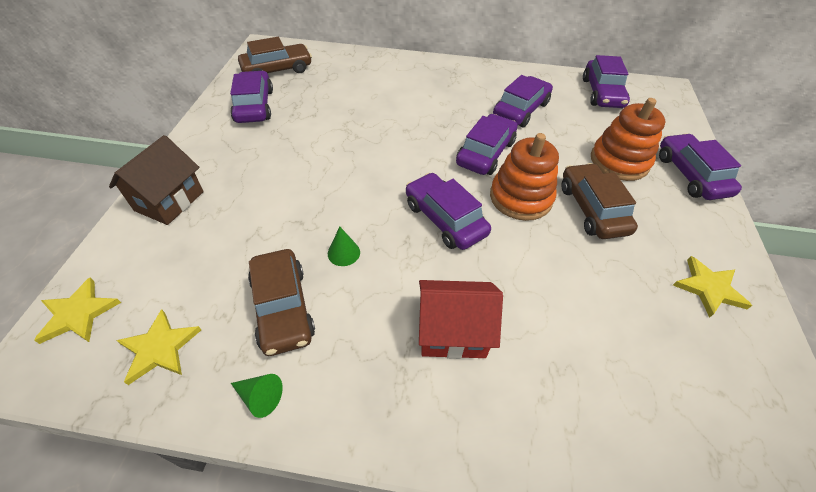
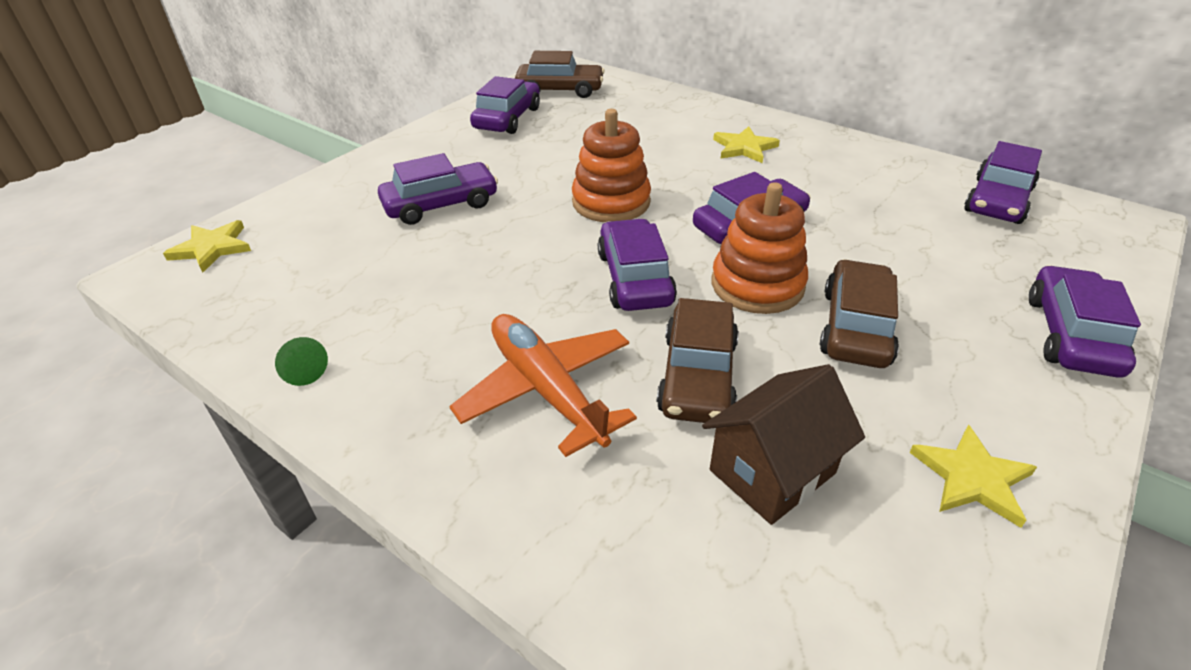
camera: 30 degrees right, 10 degrees down
(159, 348) = (252, 297): yellow star -> yellow star (744, 148)
(169, 201) = (357, 181): brown house -> brown house (772, 471)
(283, 308) = (386, 303): brown car -> brown car (697, 376)
(343, 253) = (489, 275): green cone -> none
(452, 332) = (547, 389): red house -> orange plane
(521, 110) = (843, 192): purple car -> purple car (441, 204)
(619, 161) = (952, 286): orange stacking toy -> orange stacking toy (611, 202)

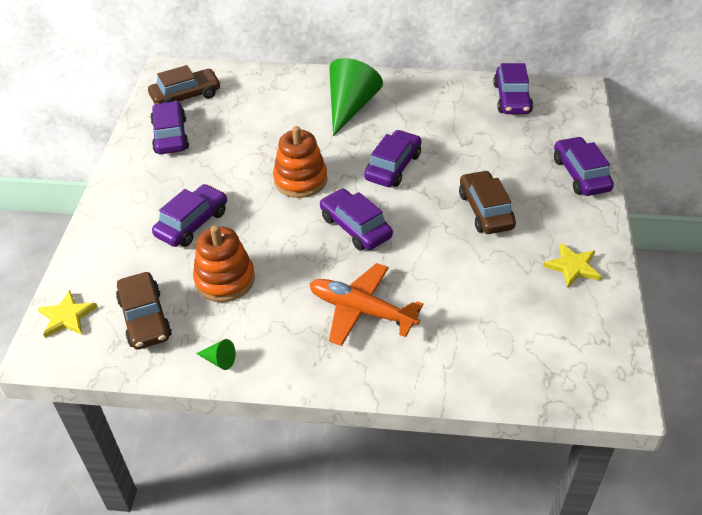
camera: 30 degrees left, 5 degrees up
(697, 376) = (429, 270): brown car -> brown car (145, 318)
(744, 148) = (350, 107): yellow star -> green cone
(757, 285) = (423, 205): orange stacking toy -> orange stacking toy (225, 279)
(772, 471) = (493, 302): brown house -> none

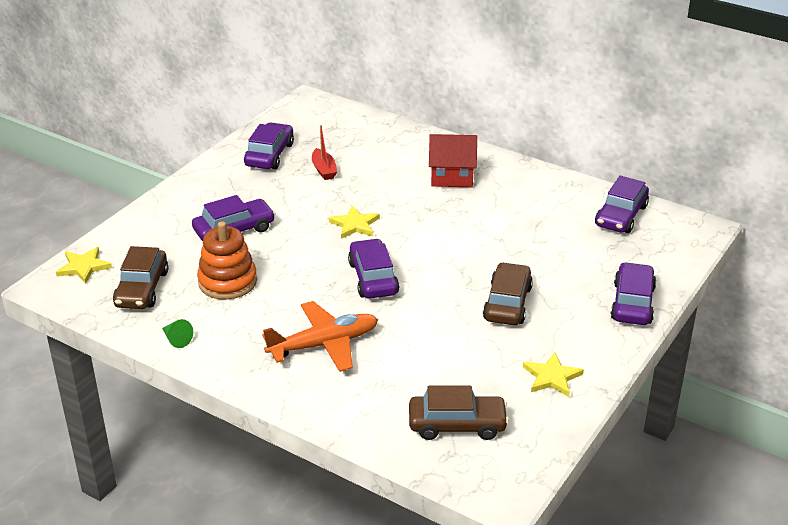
camera: 25 degrees right, 10 degrees down
(186, 96) = (308, 126): brown car -> brown car (457, 425)
(232, 135) = (324, 170): none -> red boat
(300, 180) = (355, 225): orange stacking toy -> yellow star
(350, 107) = (452, 177): green cone -> red house
(361, 310) = (324, 344): orange plane -> orange plane turned 105 degrees clockwise
(393, 167) = (450, 240): purple car -> none

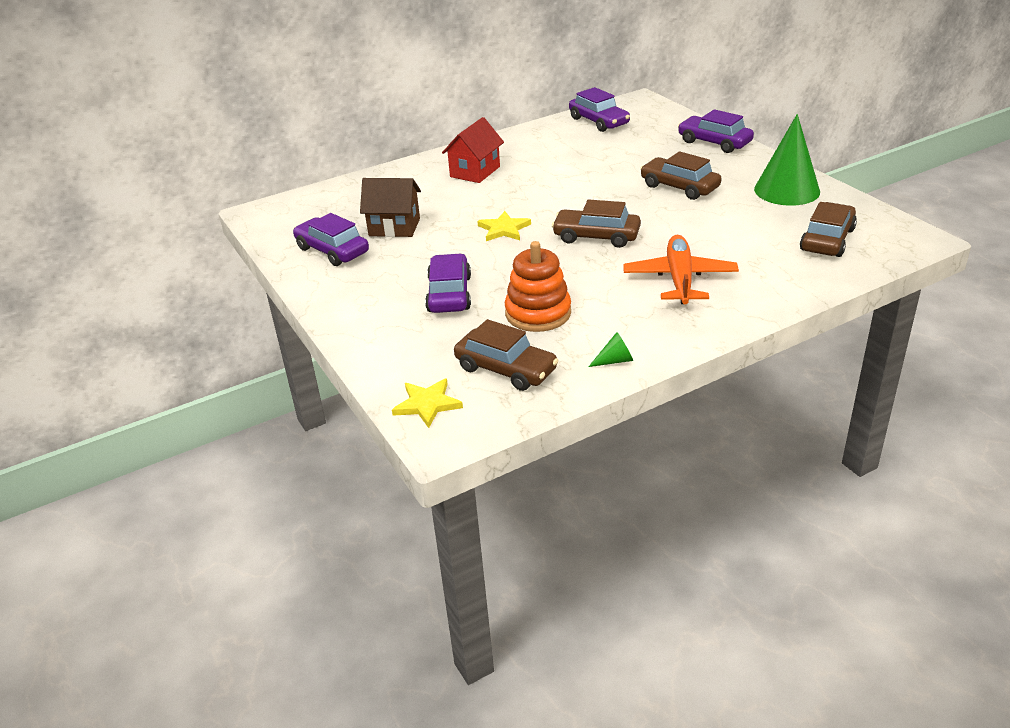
camera: 60 degrees left, 0 degrees up
(324, 170) = (394, 227): red boat -> brown house
(373, 278) = (596, 236): purple car -> brown car
(552, 377) = (787, 190): yellow star -> green cone

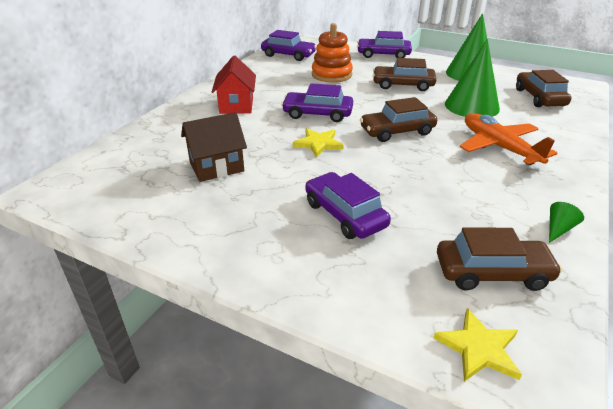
camera: 35 degrees left, 0 degrees up
(332, 250) = (175, 206): purple car -> purple car (317, 114)
(538, 313) = (442, 207): orange stacking toy -> orange stacking toy (331, 75)
(722, 230) = (471, 106): none -> green cone

